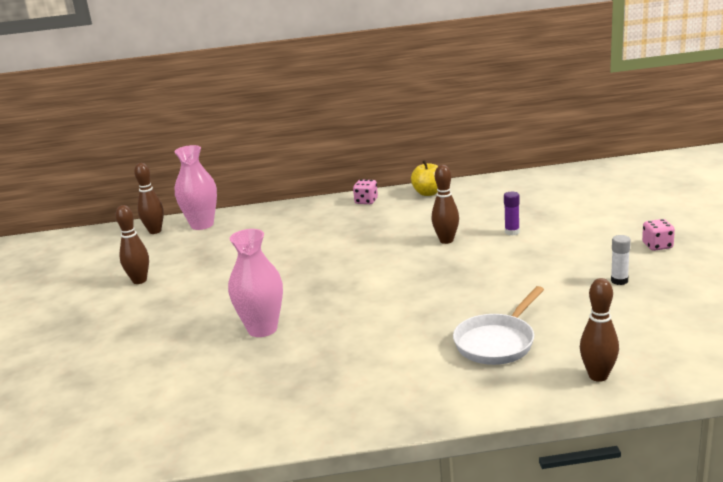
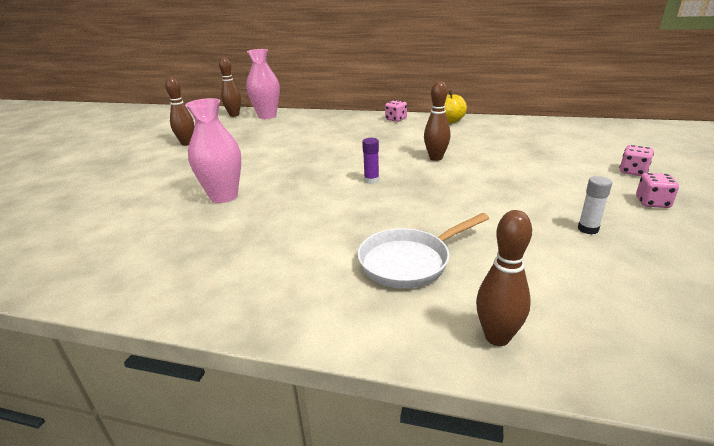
camera: 20 degrees right, 5 degrees up
(512, 232) = (501, 162): purple glue stick -> purple glue stick (371, 180)
(630, 219) = (633, 172): none -> pink dice

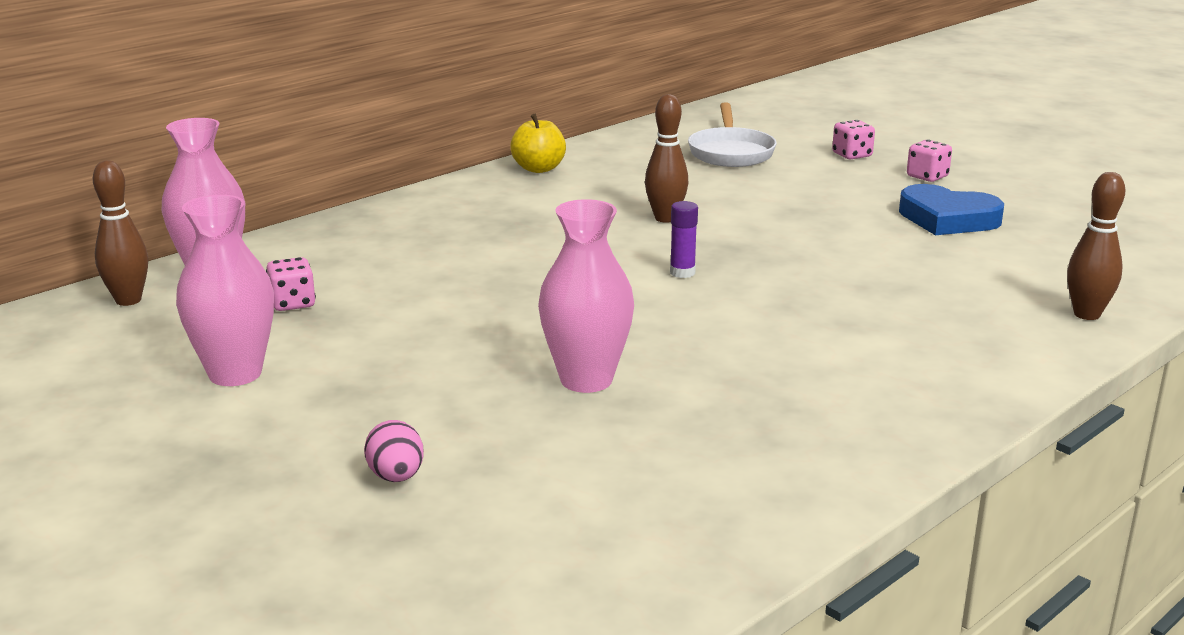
camera: 60 degrees left, 5 degrees down
(112, 190) = (396, 477): none -> pink egg
(187, 143) = (235, 374): brown bowling pin -> pink vase
(396, 119) = (459, 193): pink dice -> pink dice (293, 303)
(409, 262) = (926, 311): white pan -> white pan (730, 152)
(588, 229) = (947, 219): white glue stick -> blue heart

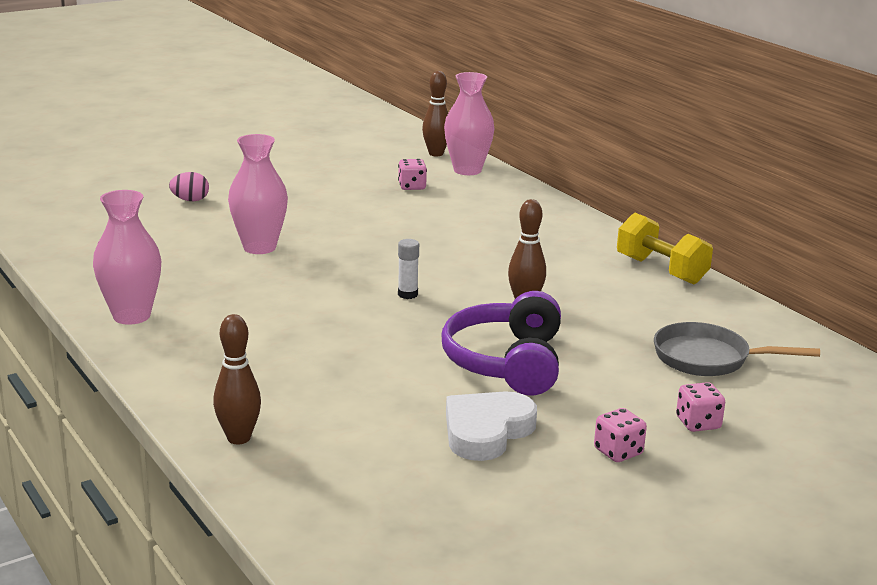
camera: 100 degrees right, 0 degrees up
(235, 374) = (326, 174): pink vase -> pink vase (131, 316)
(539, 169) = (661, 270): yellow apple -> yellow dumbbell
(682, 273) = (407, 294): purple glue stick -> white glue stick
(730, 152) = (708, 358): white pan -> grey pan
(809, 219) = (506, 362): none -> purple headphones
(947, 219) = (486, 431): blue heart -> white heart

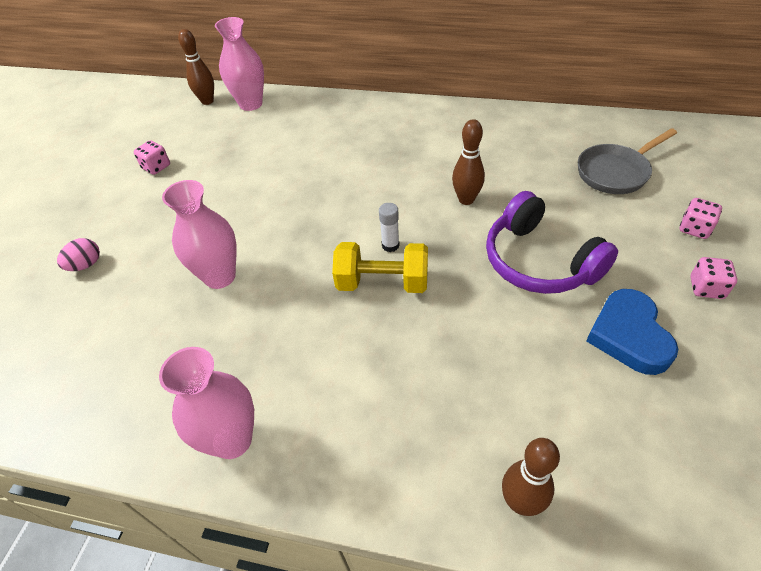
camera: 40 degrees left, 25 degrees up
(412, 187) = (237, 141): pink dice -> pink dice (156, 167)
(486, 431) = (629, 335): white heart -> blue heart
(661, 270) = (485, 118): yellow dumbbell -> yellow dumbbell (382, 283)

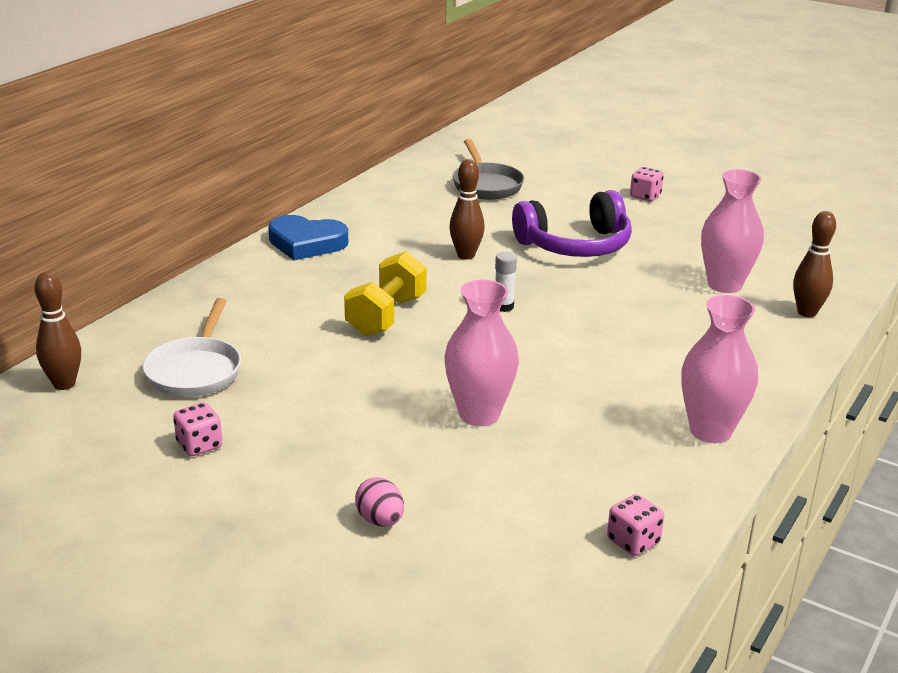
camera: 75 degrees left, 20 degrees down
(236, 137) = (195, 371): none -> white pan
(251, 104) = (122, 349): pink vase -> pink vase (724, 285)
(382, 283) = (554, 321): yellow dumbbell -> yellow dumbbell (386, 316)
(629, 335) = (676, 235): blue heart -> blue heart (306, 243)
(694, 229) = (580, 180): pink dice -> pink dice (633, 541)

